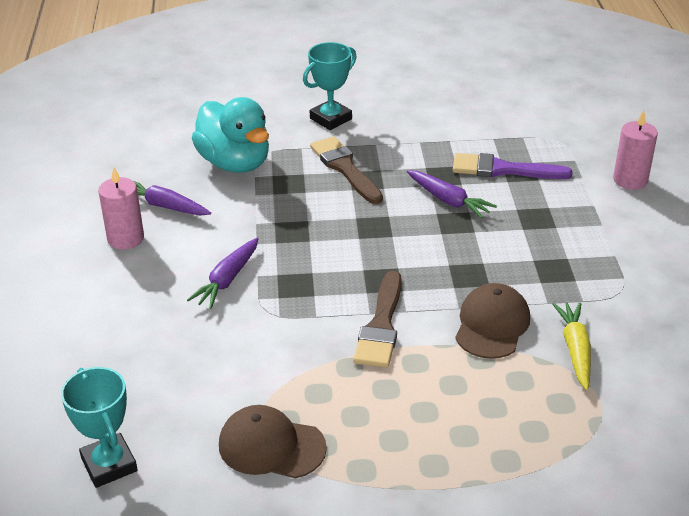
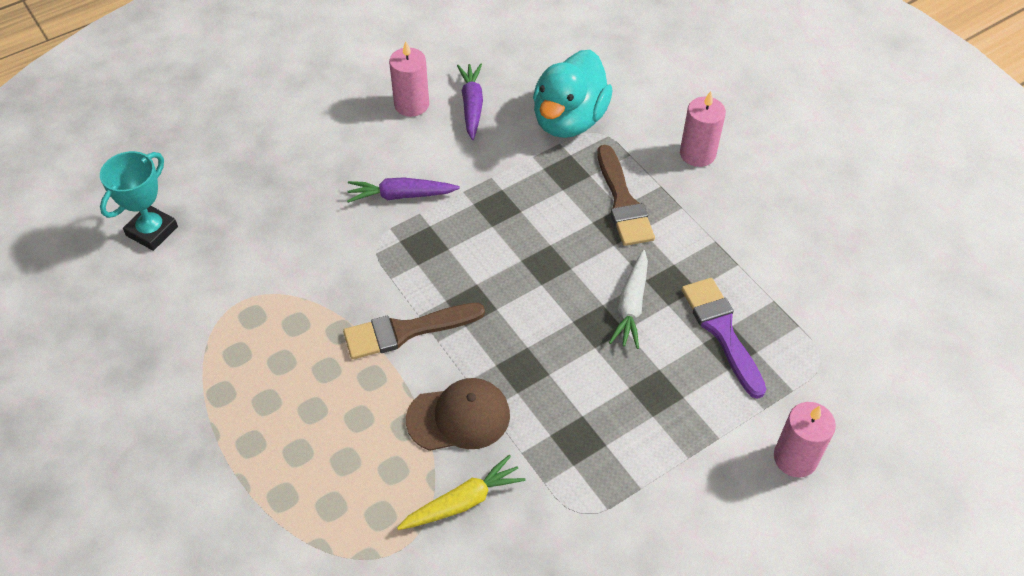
camera: 60 degrees right, 15 degrees up
(271, 446) = (218, 321): brown cap -> none
(330, 119) = (697, 154): turquoise trophy -> pink candle
(345, 168) = (623, 202): brown brush -> brown brush turned 135 degrees clockwise
(448, 200) = (631, 305): purple carrot -> white carrot

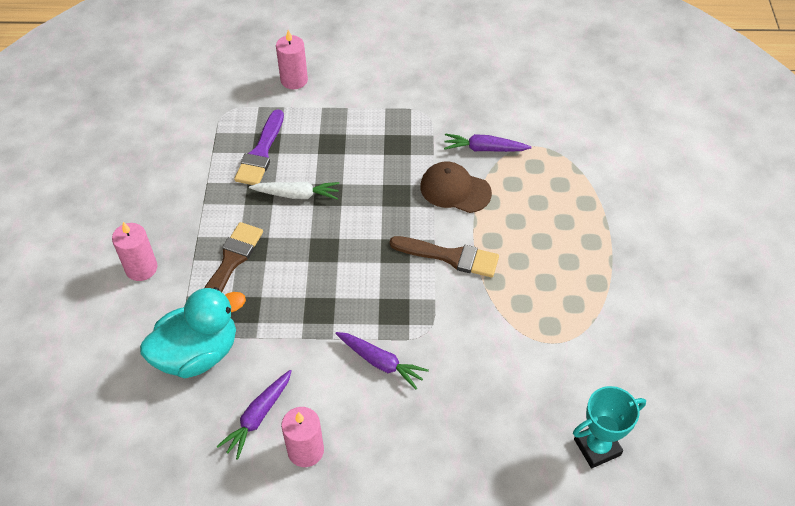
camera: 145 degrees left, 0 degrees up
(462, 502) = (484, 149): yellow carrot -> purple carrot
(631, 305) = (296, 195): white carrot -> white carrot turned 45 degrees clockwise

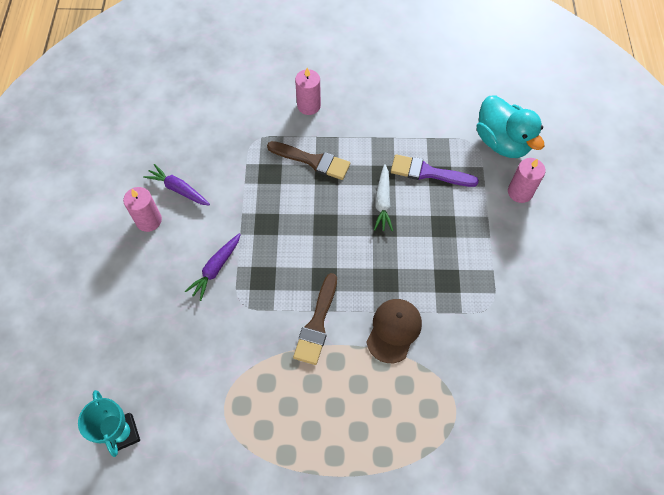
camera: 90 degrees right, 10 degrees up
(198, 353) = (233, 148): turquoise duck -> turquoise duck (502, 142)
(484, 149) = (447, 360): purple carrot -> none

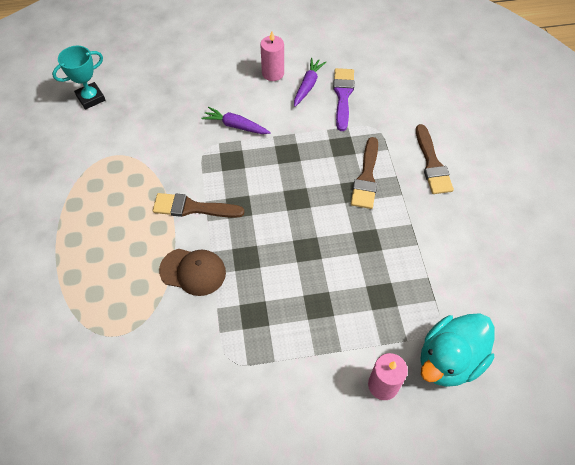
camera: 80 degrees right, 5 degrees down
(309, 105) = (432, 164): pink candle -> brown brush
(383, 202) = (334, 244): white carrot -> none
(428, 172) = (382, 283): purple brush -> purple brush (343, 96)

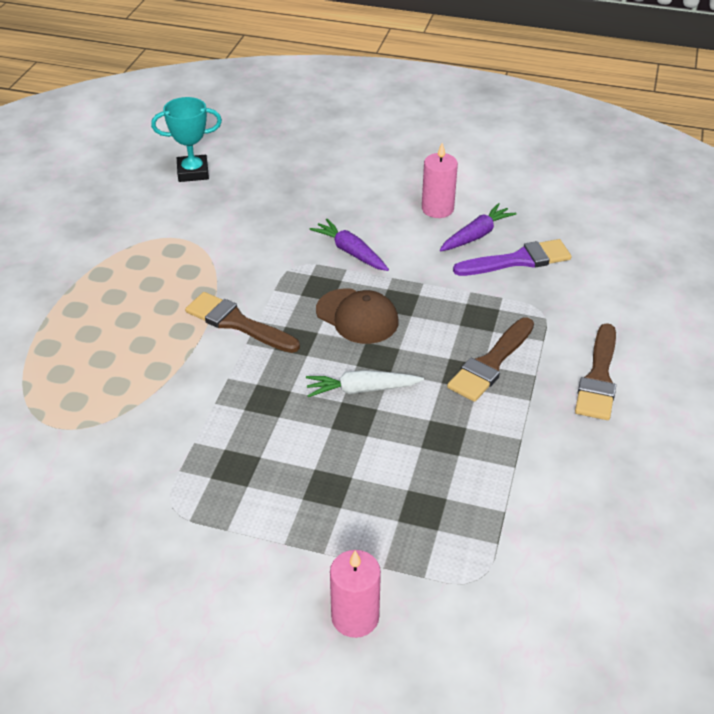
camera: 25 degrees right, 15 degrees down
(193, 271) = (191, 392): brown cap -> brown cap (357, 316)
(300, 227) = (362, 390): none -> white carrot
(343, 96) = (518, 260): purple brush -> purple brush turned 45 degrees clockwise
(449, 360) = (471, 625): turquoise duck -> none

